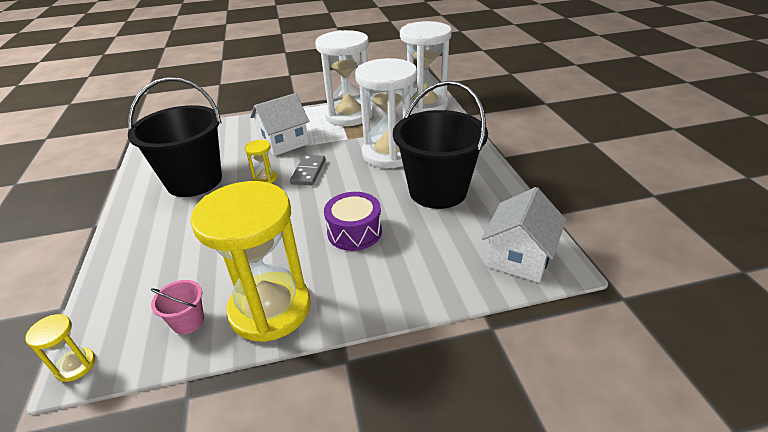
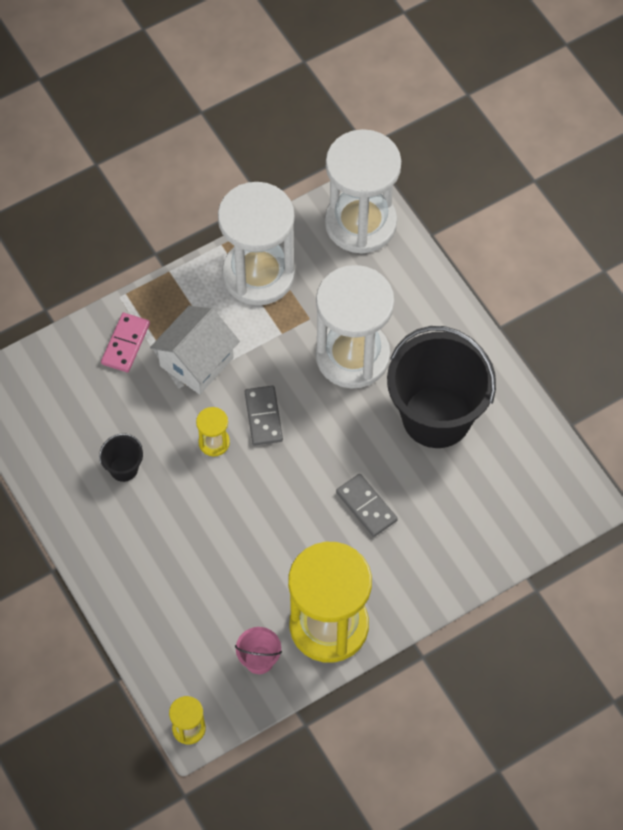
camera: 20 degrees left, 25 degrees up
(194, 181) = (123, 468): black bucket -> black bucket, size x0.40
(247, 130) = (126, 344): none -> pink domino
(354, 232) = (366, 506): purple drum -> grey domino
(519, 257) = (546, 500): white house -> none

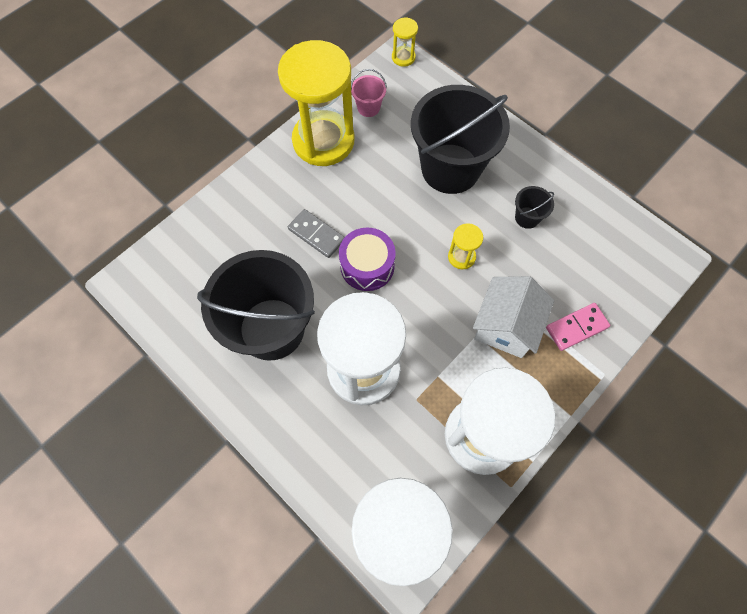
camera: 165 degrees right, 5 degrees up
(126, 344) = (576, 327): pink domino -> pink domino turned 60 degrees clockwise
(187, 549) = (450, 169): none -> black bucket
(263, 417) = (427, 290): grey domino -> none
(319, 457) = (367, 266): none -> purple drum

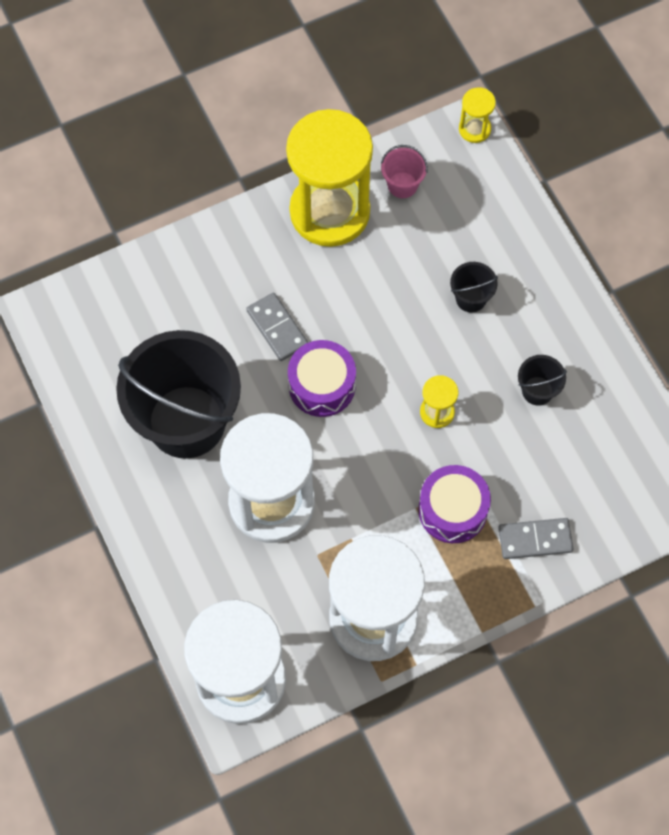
camera: 20 degrees right, 0 degrees up
(450, 169) = (471, 298): black bucket -> black bucket, size x0.40
(505, 326) = (452, 510): white house -> purple drum
(576, 327) = (535, 539): pink domino -> grey domino

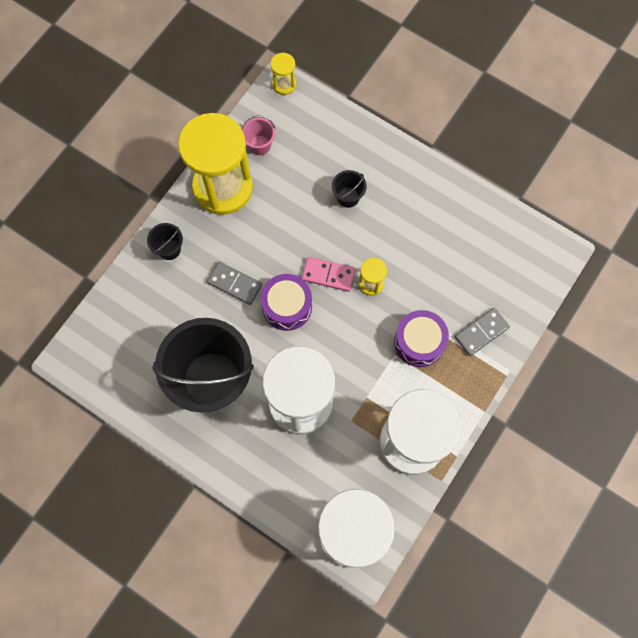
camera: 30 degrees left, 5 degrees up
(392, 375) = (328, 275): none -> pink domino
(537, 391) = (425, 235): black bucket -> black bucket (169, 249)

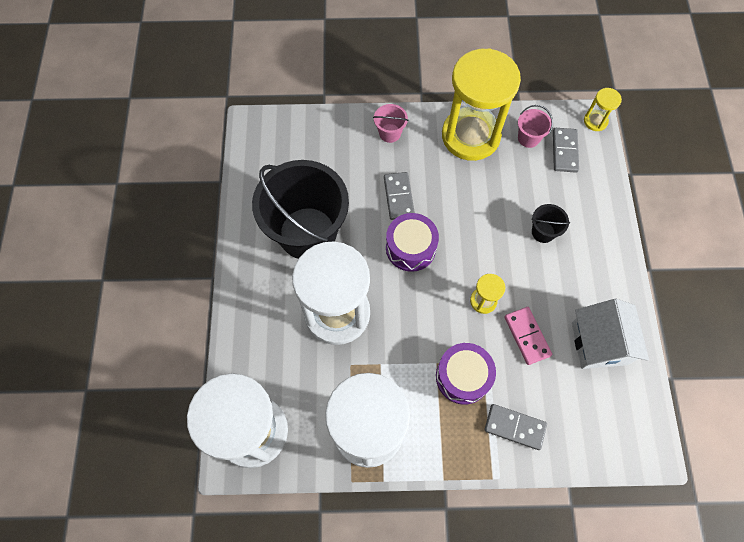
camera: 55 degrees right, 5 degrees down
(169, 249) = (390, 133): black bucket -> pink bucket
(292, 128) = (564, 151): none -> grey domino
(328, 275) = (463, 262): pink domino -> pink domino (527, 336)
(462, 226) = (599, 343): none -> white house

